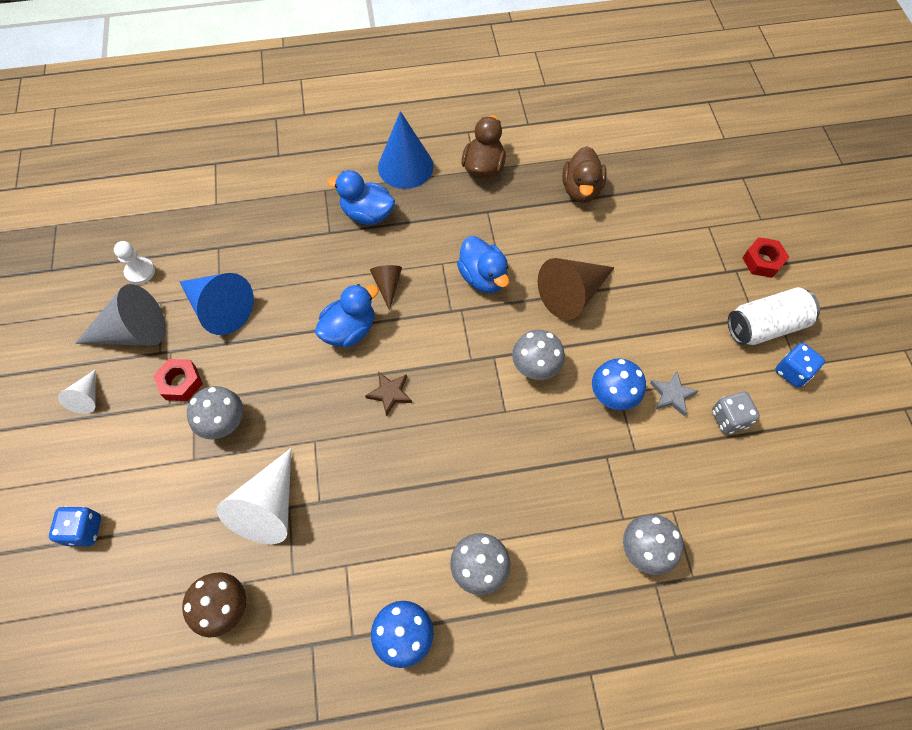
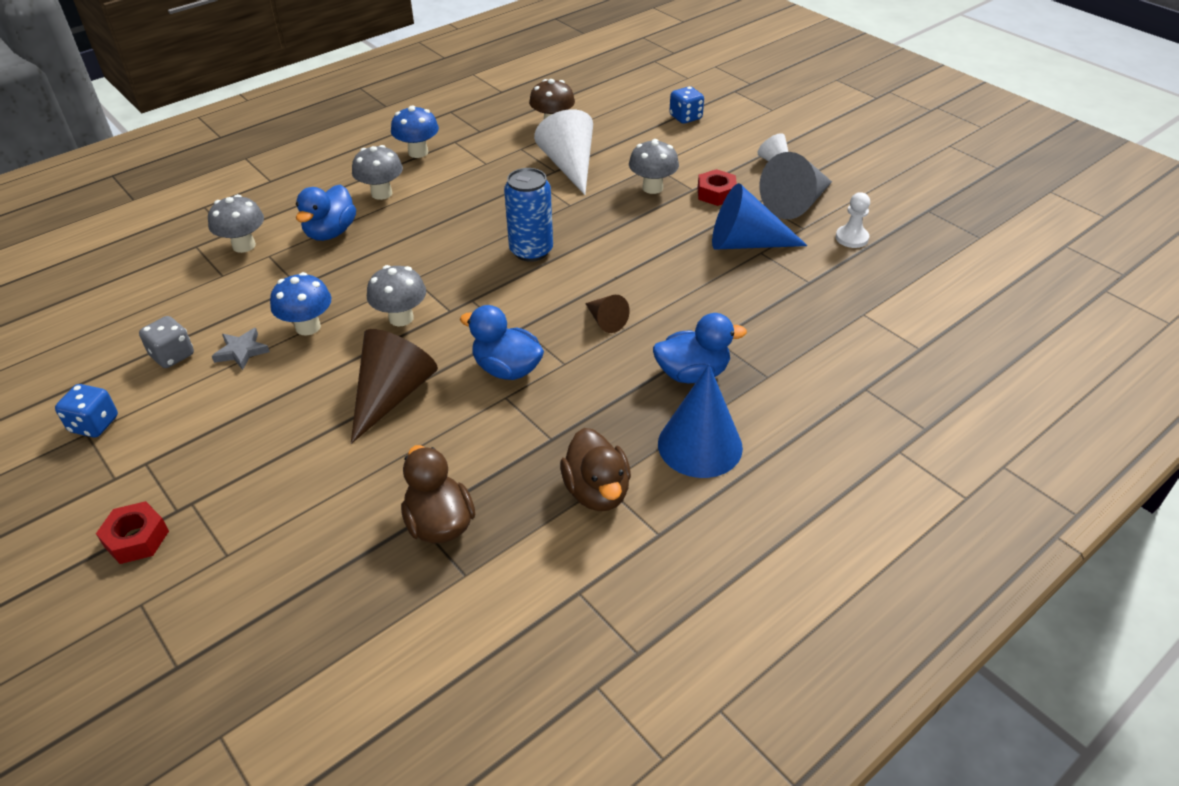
camera: 150 degrees right, 20 degrees down
(349, 330) = (610, 275): blue duck -> blue duck (330, 232)
(390, 393) = (531, 251): brown star -> blue can
(765, 326) = (131, 458): white can -> none

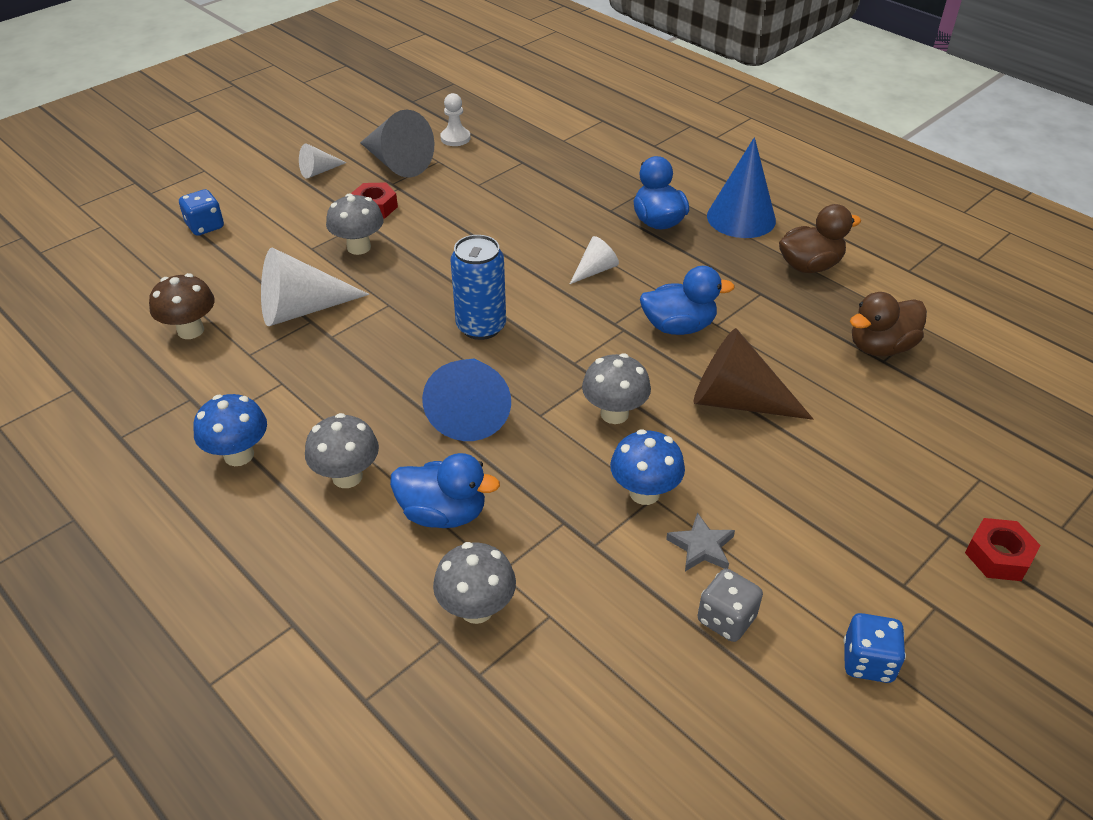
camera: 95 degrees left, 0 degrees up
(507, 369) = (678, 327): blue duck -> blue duck turned 120 degrees counterclockwise
(605, 321) = (595, 270): brown cone -> white cone
(746, 243) = (464, 191): blue cone -> blue cone (470, 410)

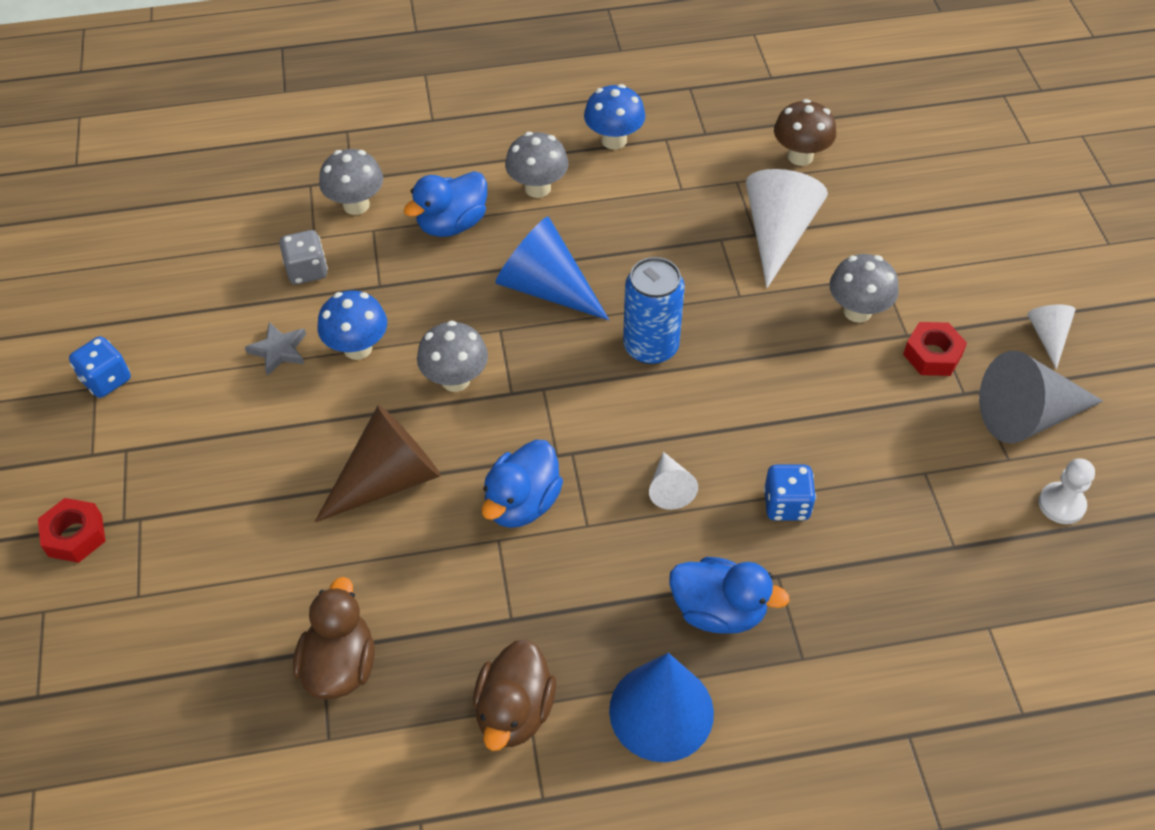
camera: 125 degrees right, 10 degrees up
(205, 226) = (979, 211): blue dice -> blue dice (786, 504)
(726, 619) = (214, 326): grey dice -> grey dice (307, 271)

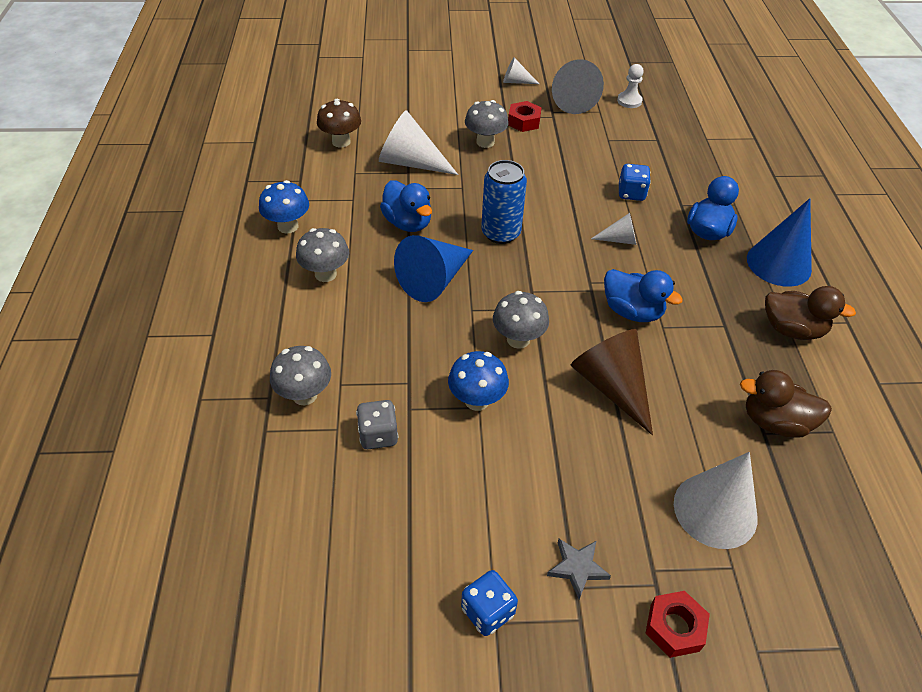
camera: 85 degrees left, 5 degrees down
(210, 583) = (715, 510): none -> white cone
(279, 351) = (471, 458): grey star -> grey star (577, 568)
(452, 224) = (350, 329): blue duck -> blue duck (408, 223)

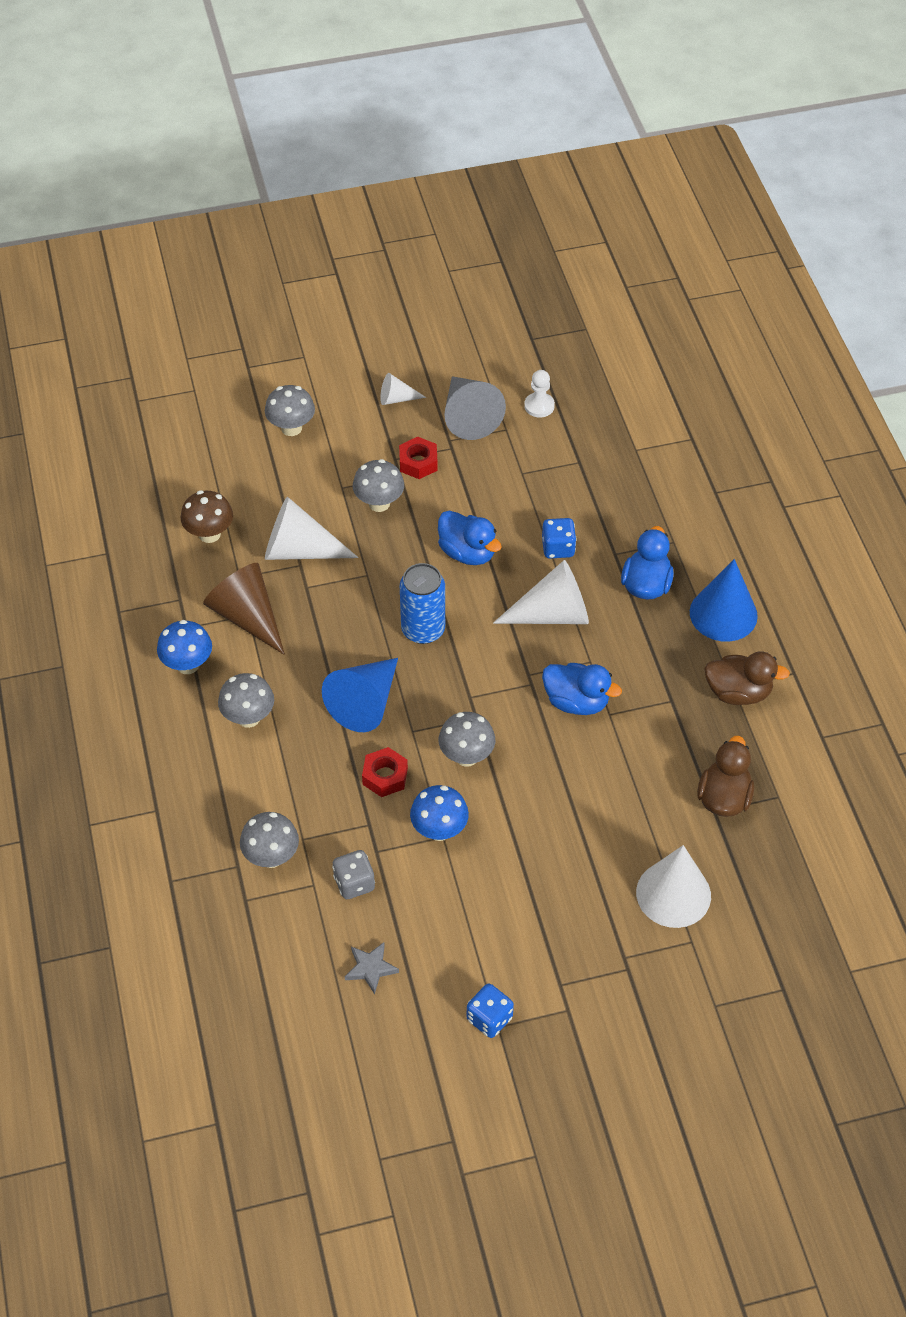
camera: 10 degrees left, 5 degrees up
(408, 223) = (318, 635): blue duck -> blue duck (467, 552)
(429, 87) = (291, 428): none -> grey mushroom
(577, 568) = (559, 968): grey star -> grey star (370, 968)
(612, 386) = (566, 790): brown cone -> brown cone (247, 616)
(619, 239) = (552, 614): white cone -> white cone, size x1.91
(674, 627) = (646, 1000): red nut -> red nut (385, 776)
(775, 422) = (724, 798): brown duck -> brown duck turned 105 degrees clockwise

